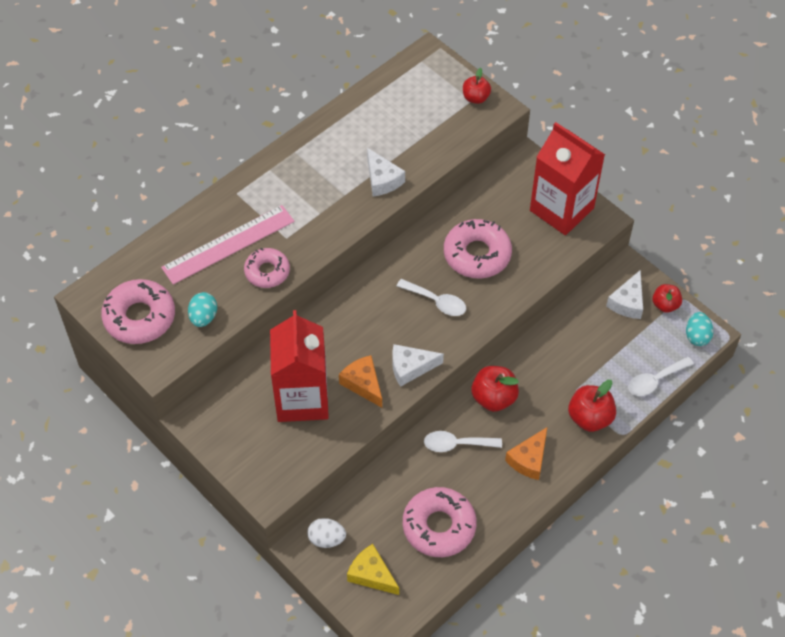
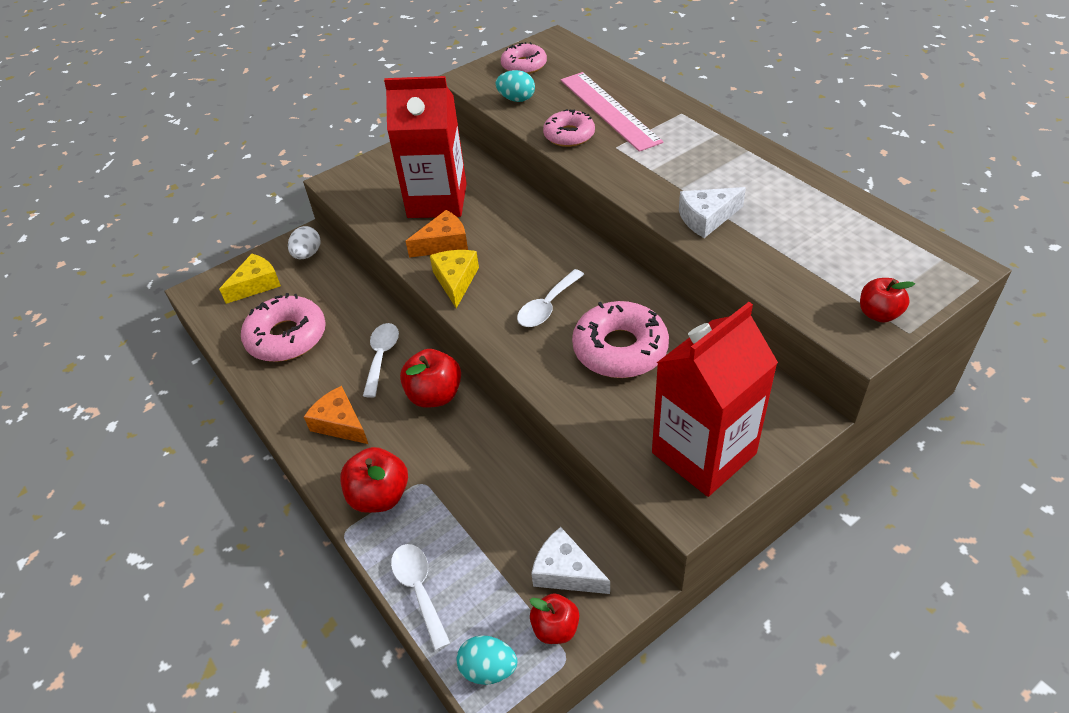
camera: 100 degrees right, 10 degrees down
(139, 317) = (524, 65): pink donut -> pink donut, size x0.64
(410, 367) = (456, 281): white cheese -> yellow cheese

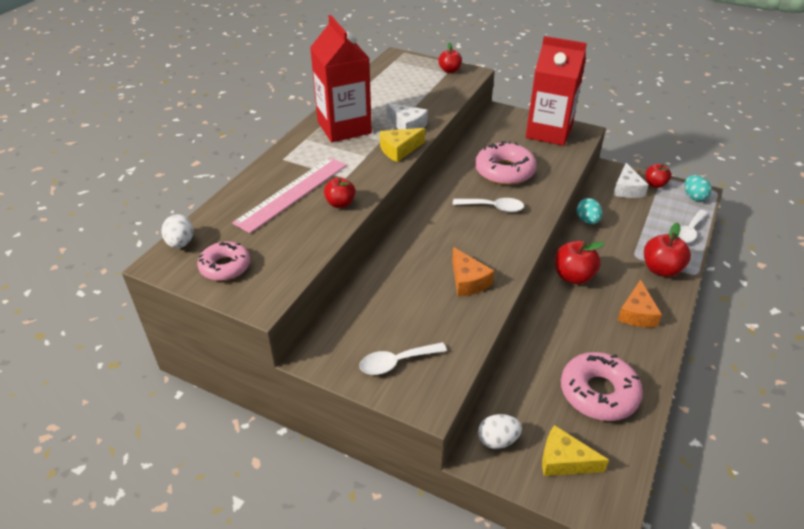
camera: 120 degrees left, 5 degrees down
(381, 356) = (566, 320): white spoon -> white spoon (396, 362)
(437, 201) = (417, 308): red carton -> red carton (344, 127)
(443, 243) = (468, 281): orange cheese -> orange cheese turned 150 degrees counterclockwise
(456, 281) = (503, 258): yellow cheese -> yellow cheese (399, 150)
(516, 99) = (294, 251): turquoise egg -> turquoise egg (587, 220)
(569, 135) = (340, 203): pink donut -> red apple
(573, 48) = (181, 243): none -> white egg

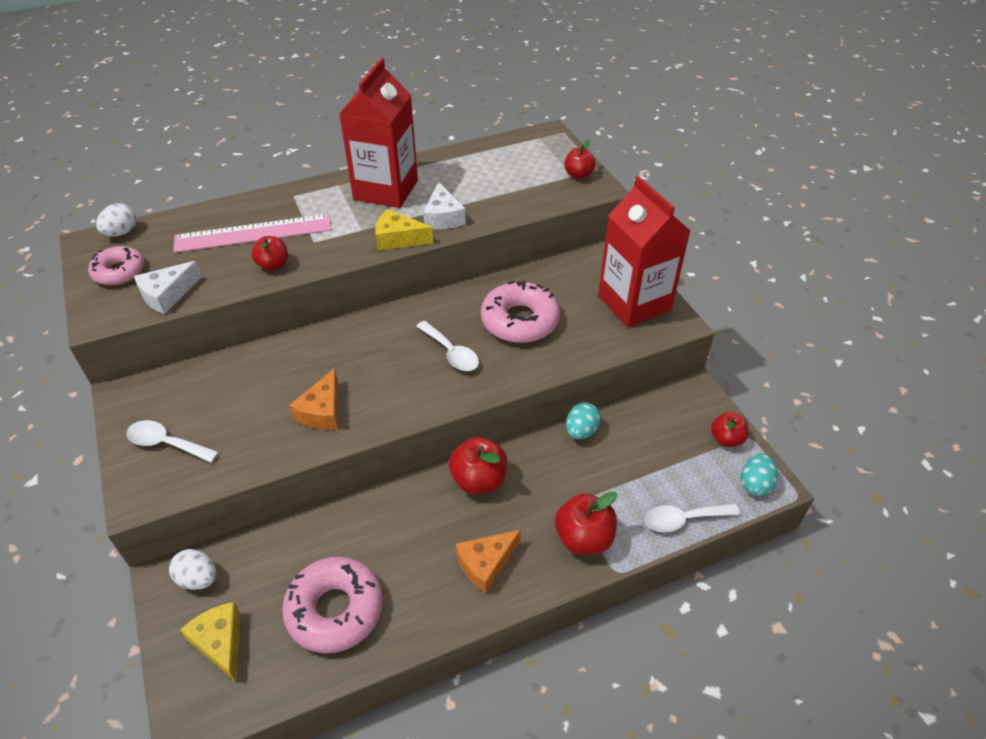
camera: 40 degrees right, 5 degrees up
(626, 189) = (681, 424): white cheese -> white cheese (167, 295)

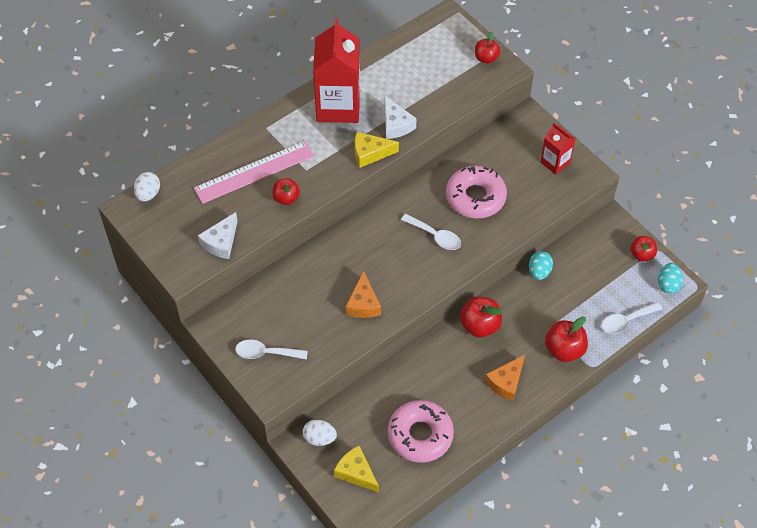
camera: 15 degrees left, 10 degrees up
(119, 272) = (170, 230): pink donut -> none
(634, 303) = (555, 162): red carton -> red carton, size x0.52

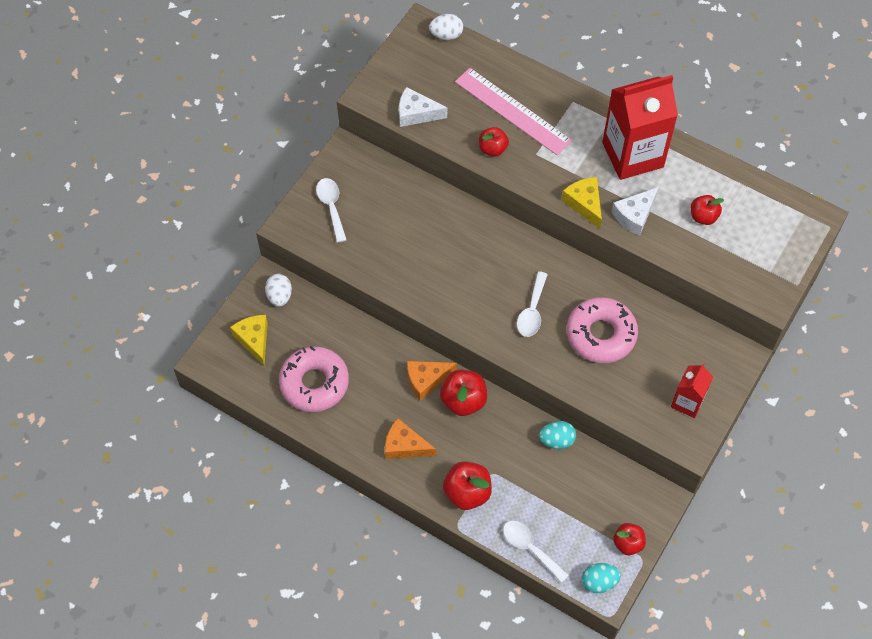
camera: 70 degrees right, 5 degrees up
(356, 472) = (254, 340): yellow cheese -> yellow cheese turned 45 degrees counterclockwise
(363, 304) = (421, 271): orange cheese -> orange cheese (426, 380)
(486, 58) = (775, 274): red apple -> red apple (703, 217)

